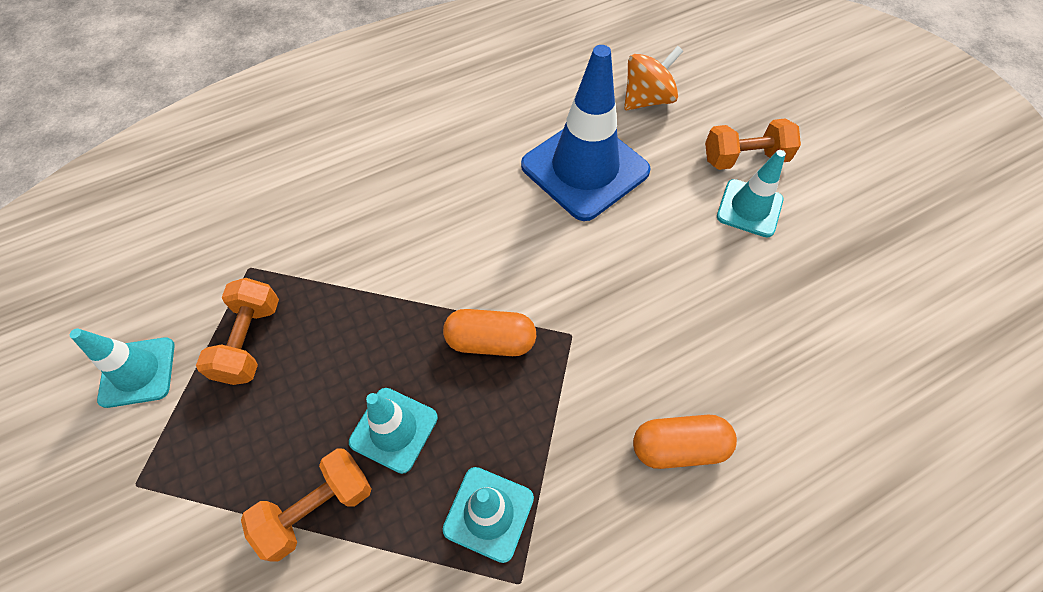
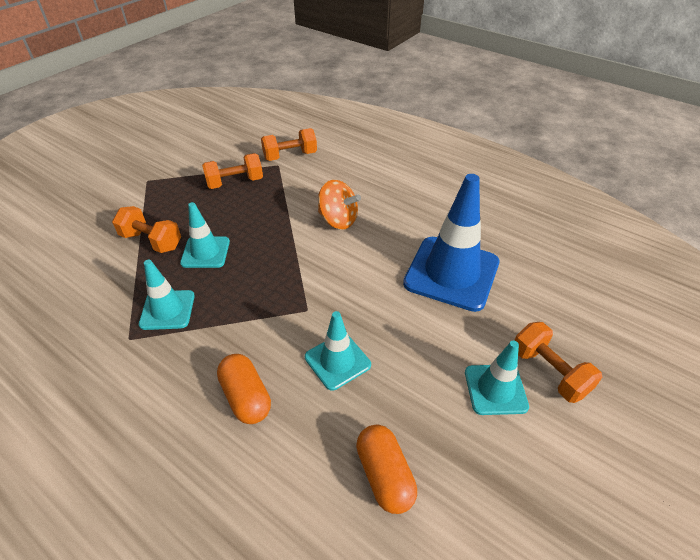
camera: 65 degrees right, 15 degrees down
(138, 372) = (202, 157): turquoise traffic cone -> turquoise traffic cone (337, 361)
(238, 244) = (290, 156): none -> orange dumbbell
(490, 341) = (281, 272): orange capsule -> orange capsule (384, 475)
(647, 99) = (552, 288): orange spinning top -> orange spinning top (338, 220)

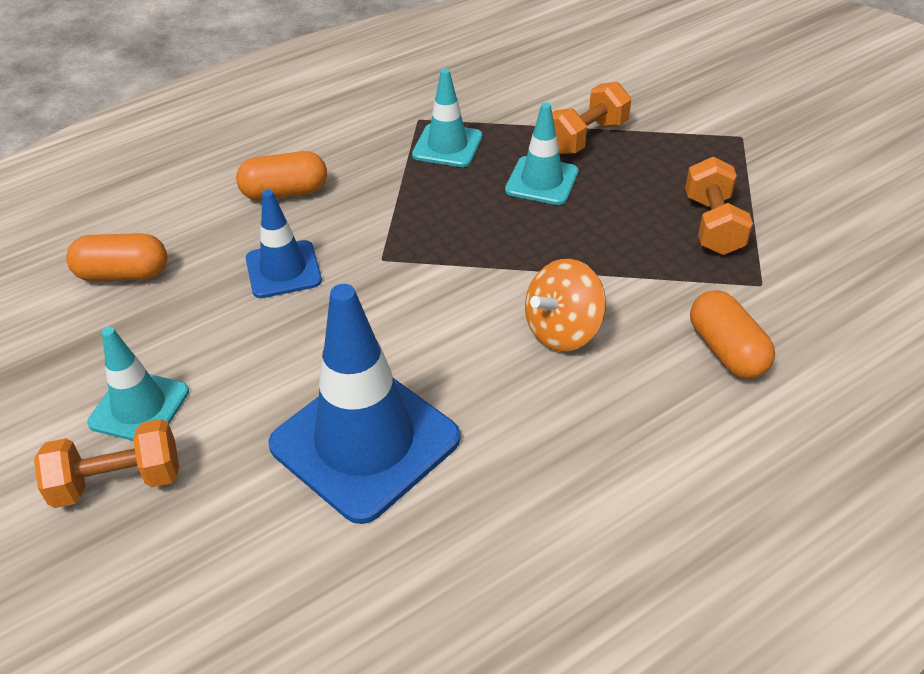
camera: 110 degrees right, 0 degrees up
(290, 156) = (791, 305): orange dumbbell -> none
(328, 170) = (726, 351): none -> orange capsule
(337, 361) = (283, 270): turquoise traffic cone -> blue traffic cone

